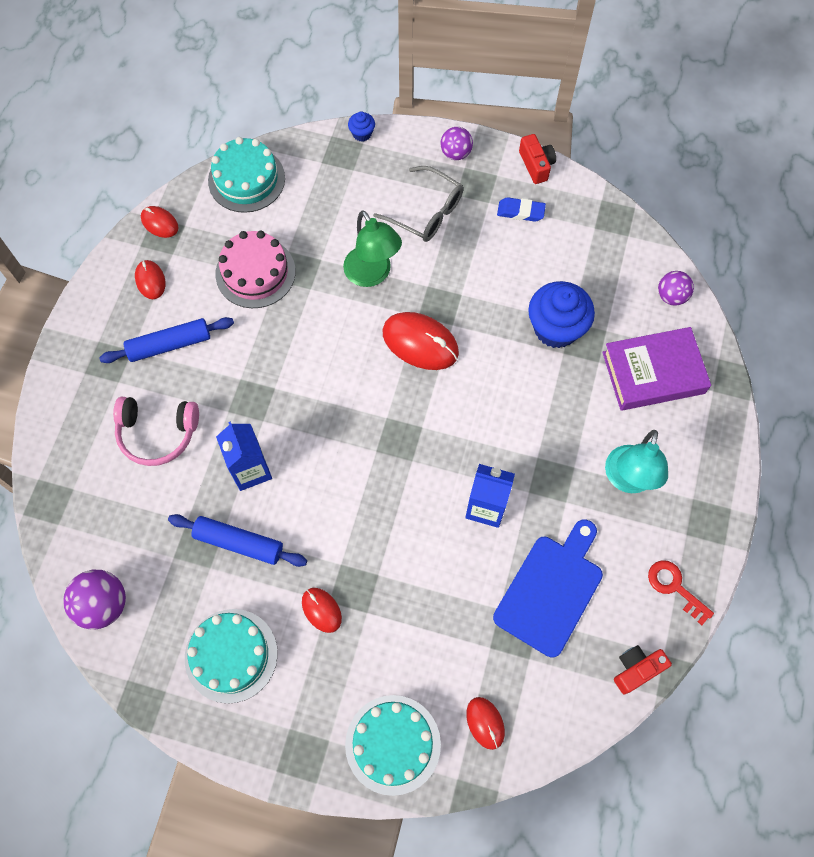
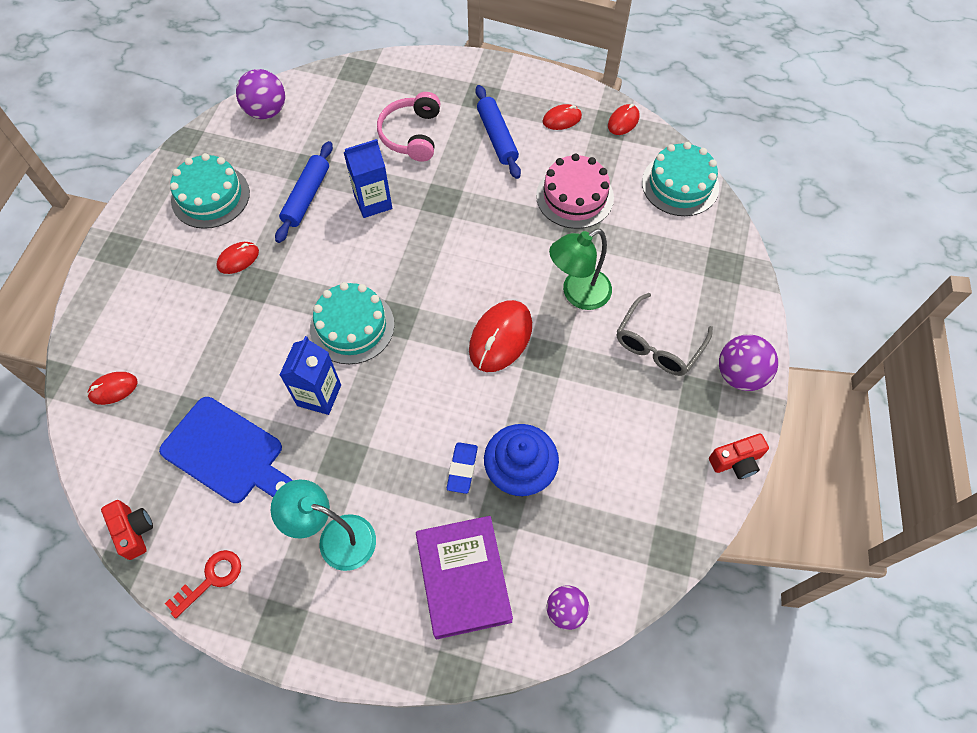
camera: 90 degrees right, 5 degrees down
(362, 134) = (751, 282): blue cupcake -> none
(393, 744) = (112, 315): turquoise cake -> turquoise cake (352, 326)
(455, 153) = (740, 374): purple ball -> purple ball, size x1.51
(520, 212) = (669, 441): blue eraser -> blue eraser (462, 469)

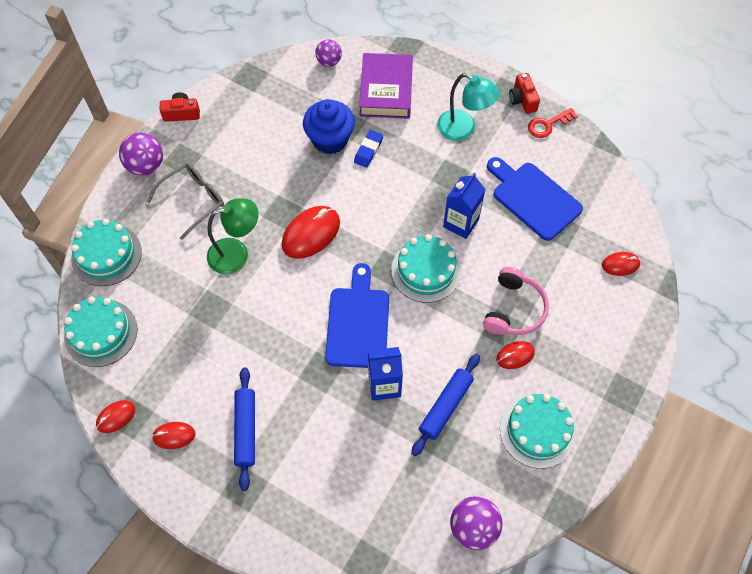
camera: 165 degrees left, 0 degrees up
(134, 531) = (600, 163): red camera -> red camera (522, 100)
(412, 135) = (328, 455): pink headphones -> pink headphones (514, 309)
(416, 253) = (358, 323): none -> blue cutting board
(574, 196) = (200, 344): pink cake -> none
(721, 259) = (106, 255): none -> turquoise cake

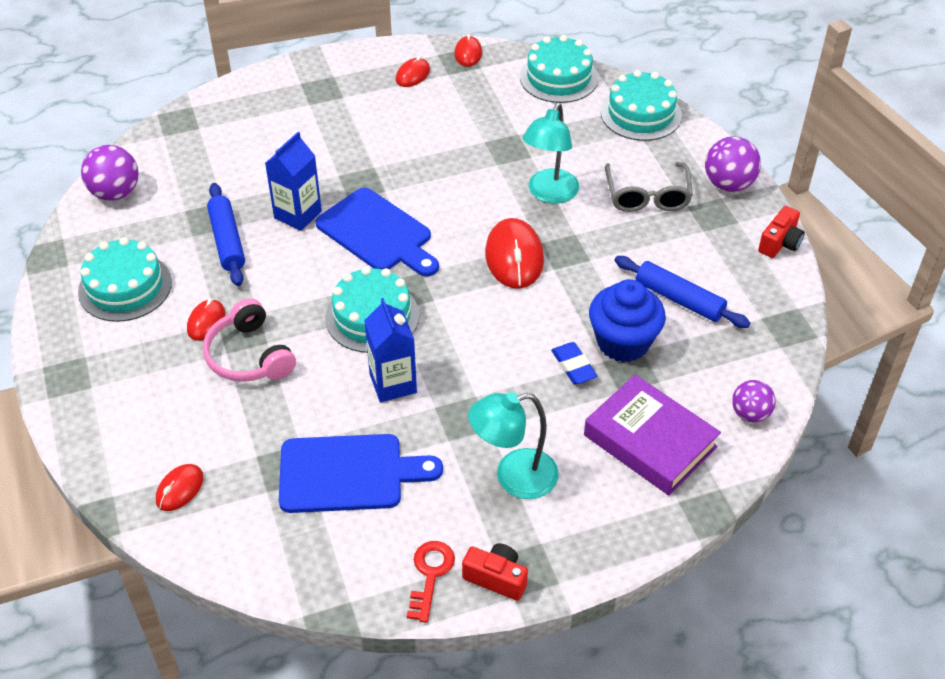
camera: 130 degrees right, 15 degrees down
(236, 254) = (549, 194): green lamp -> turquoise lamp
(246, 430) = (367, 113): blue rolling pin -> blue rolling pin (679, 299)

